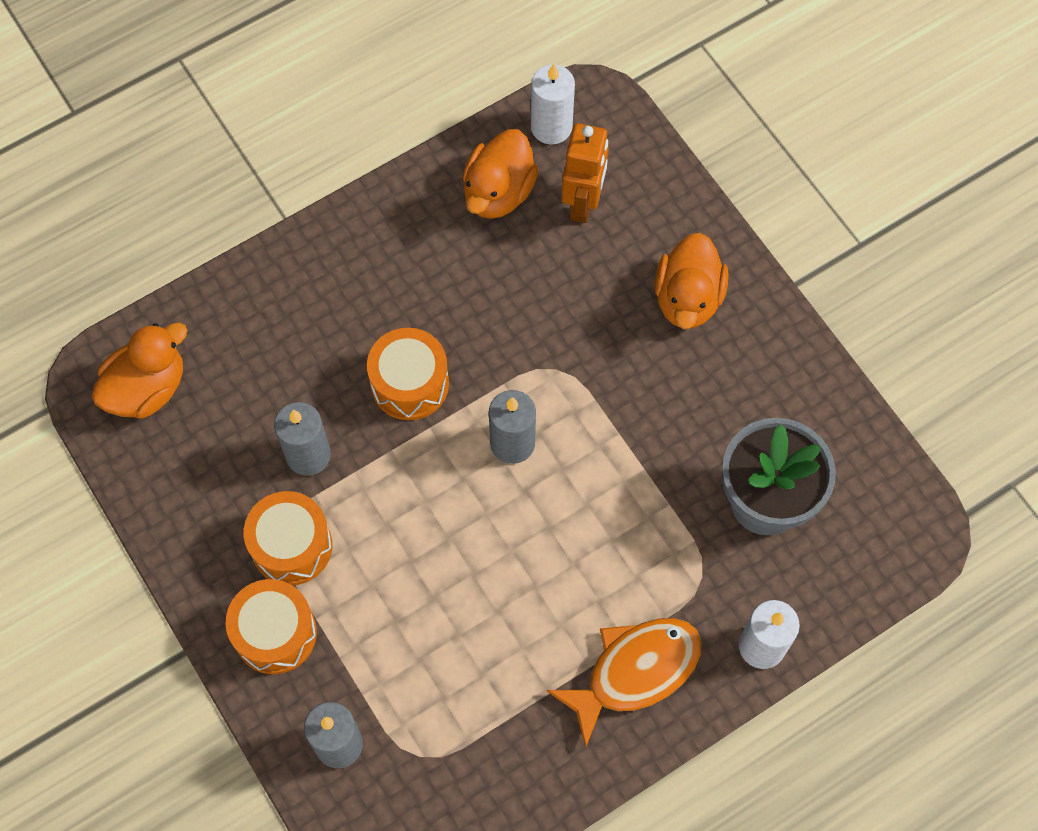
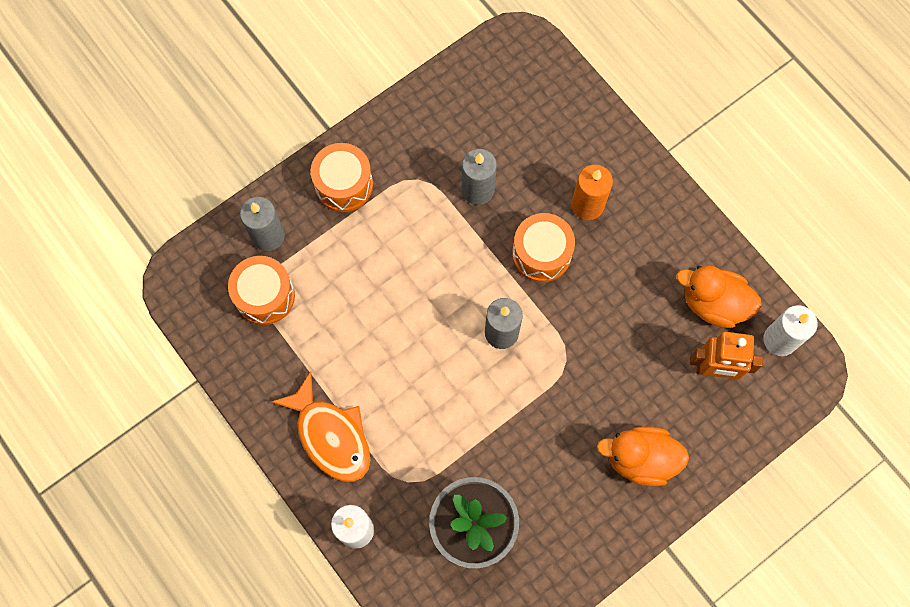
camera: 85 degrees right, 5 degrees up
(147, 388) = (517, 76): orange duck -> none
(291, 546) = (408, 187): orange drum -> orange drum (265, 296)
(349, 321) = (587, 205): none -> orange candle

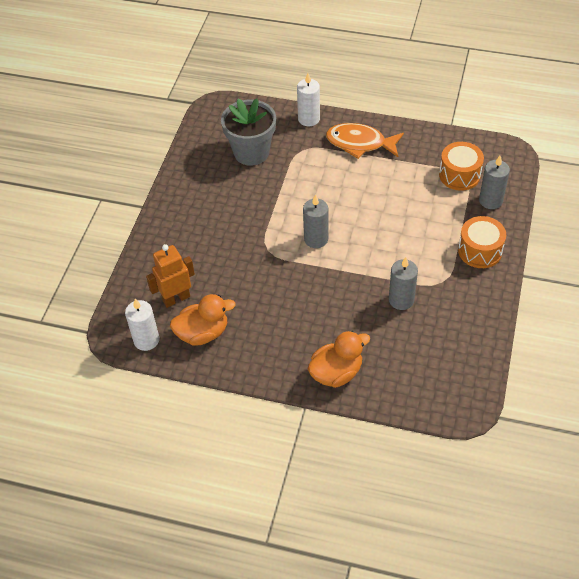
camera: 145 degrees right, 20 degrees down
(541, 254) = (330, 291): orange drum -> none
(587, 205) = (327, 336): orange candle -> none
(640, 459) = (187, 231): orange duck -> orange duck (336, 373)

